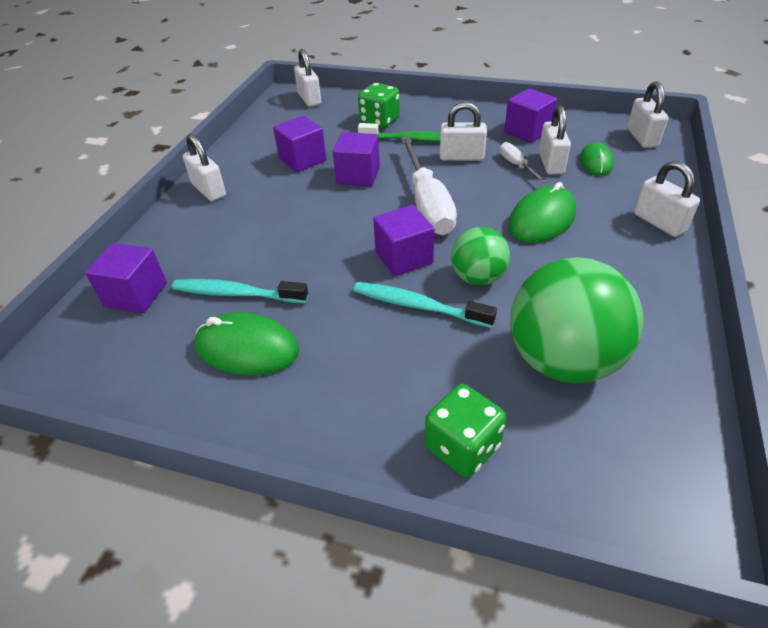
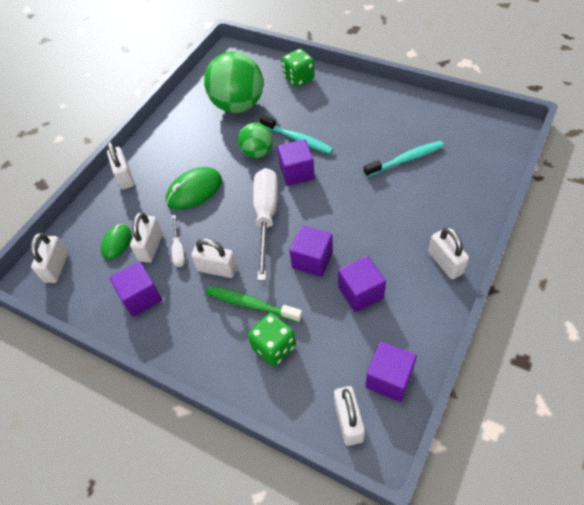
camera: 165 degrees left, 10 degrees up
(136, 294) = (472, 167): purple cube -> purple cube (389, 378)
(236, 294) = (406, 159): turquoise toothbrush -> turquoise toothbrush turned 45 degrees counterclockwise
(247, 348) = (395, 126): green mouse -> none

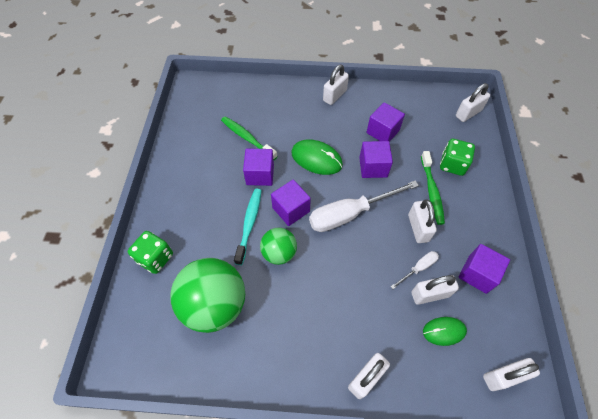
camera: 120 degrees left, 5 degrees up
(194, 191) = (350, 289): green mouse -> green mouse (316, 159)
(389, 378) = (430, 103): purple cube -> purple cube (260, 174)
(406, 159) = (247, 138): turquoise toothbrush -> green toothbrush

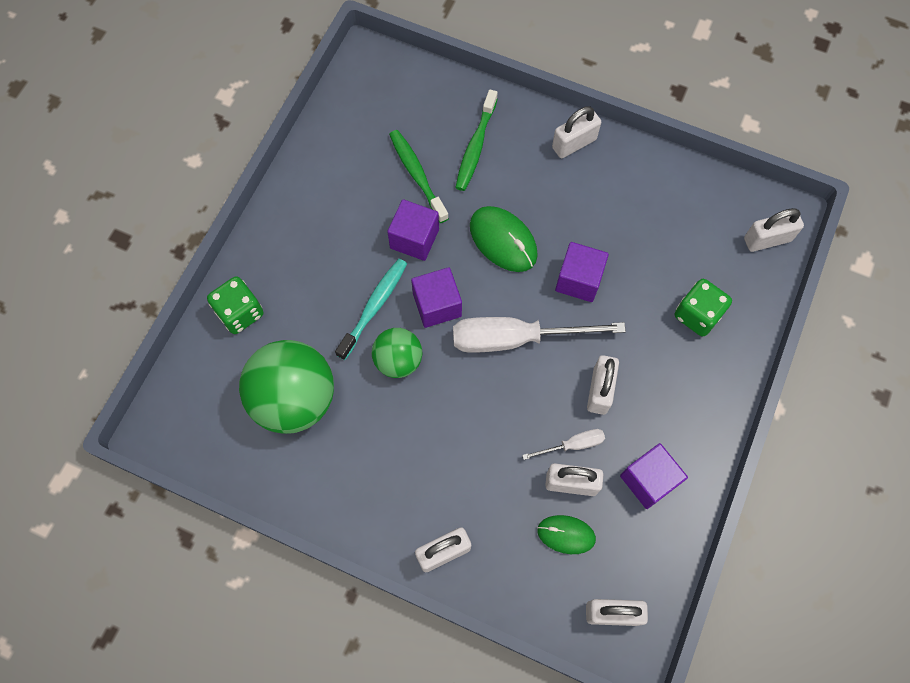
camera: 20 degrees right, 10 degrees up
(382, 131) = (619, 228): purple cube -> none
(431, 191) = (645, 344): green toothbrush -> green toothbrush (475, 146)

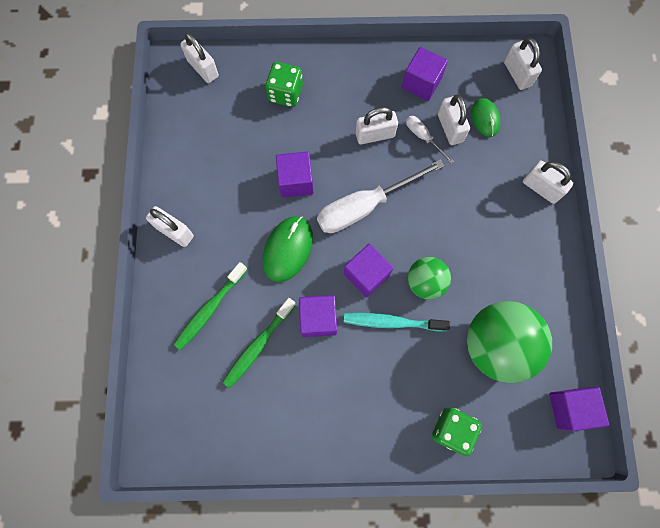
camera: 115 degrees left, 5 degrees up
(192, 439) = (570, 408): none -> purple cube
(475, 146) = (210, 309): green toothbrush -> green toothbrush turned 135 degrees clockwise
(515, 338) = (365, 206): white screwdriver -> white screwdriver turned 90 degrees clockwise

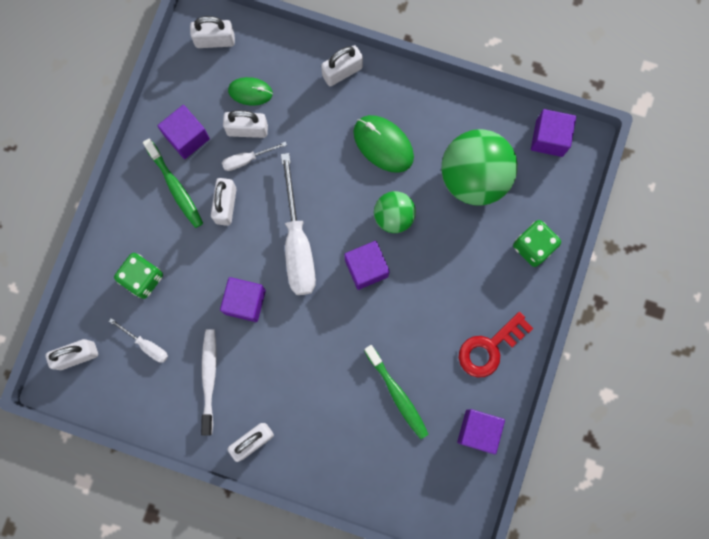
camera: 70 degrees left, 5 degrees up
(210, 309) = (345, 430): green toothbrush -> green toothbrush (175, 187)
(218, 176) = (209, 378): none -> white toothbrush
(230, 116) = (146, 345): none -> white screwdriver
(288, 249) = (313, 334): green mouse -> green mouse (383, 144)
(318, 319) = (392, 329): purple cube -> purple cube (478, 431)
(333, 420) = (489, 348): none -> red key
(392, 322) = (420, 262): turquoise toothbrush -> none

